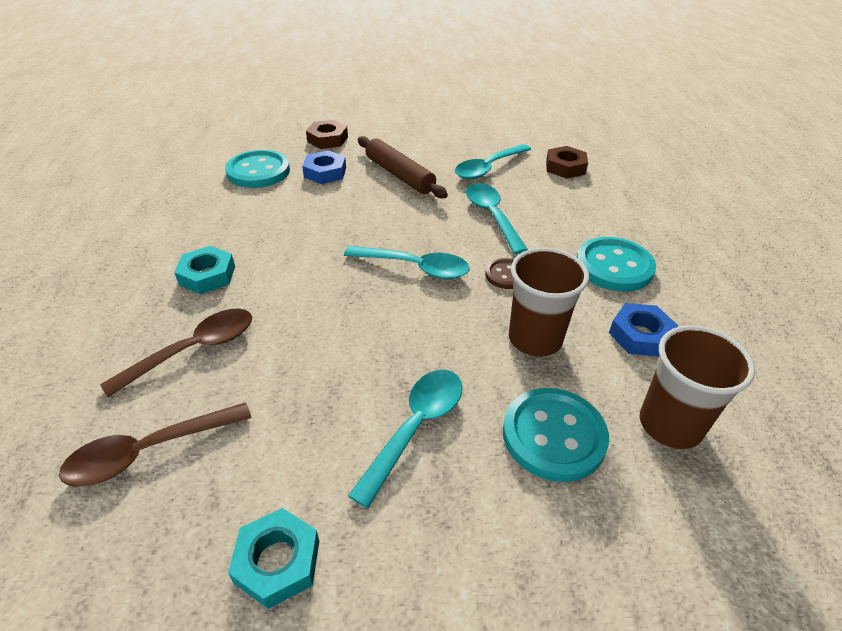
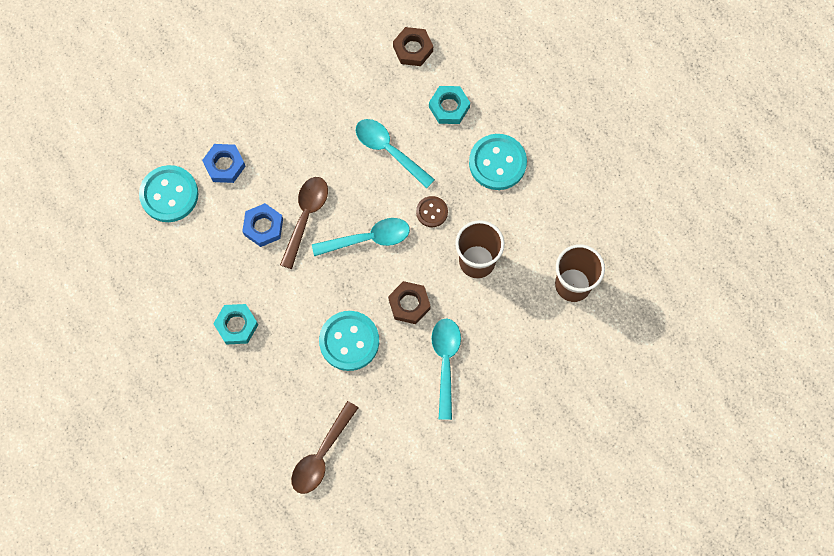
camera: 30 degrees left, 30 degrees up
(194, 350) = (285, 385): brown spoon -> brown spoon (305, 217)
(277, 561) = (428, 465): turquoise nut -> turquoise nut (449, 107)
(327, 139) = (188, 115): brown nut -> brown nut (409, 304)
(399, 175) = (287, 135): brown rolling pin -> none
(488, 168) = (352, 84): turquoise spoon -> none
(553, 435) = (517, 326): turquoise button -> turquoise button (349, 341)
(640, 335) = (536, 223): blue nut -> blue nut (263, 227)

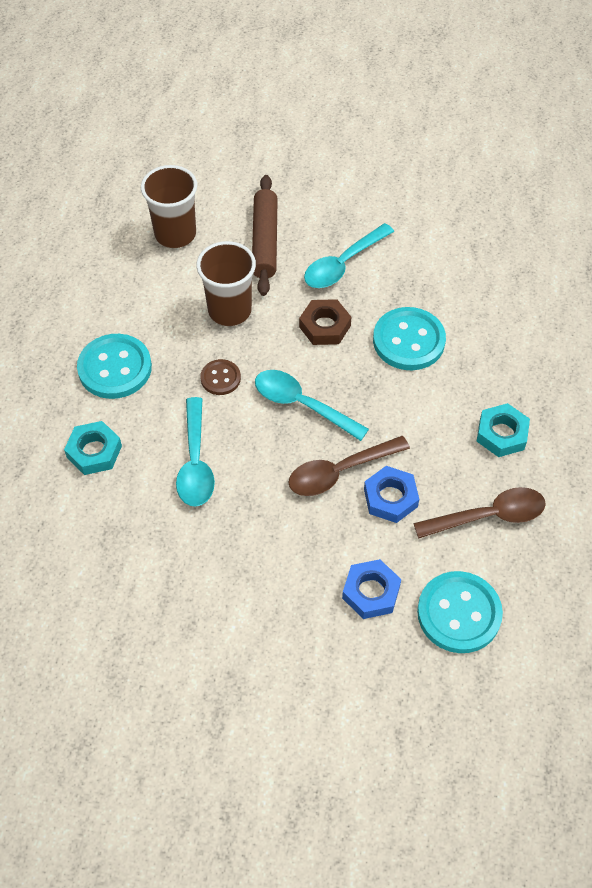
camera: 135 degrees left, 15 degrees down
(321, 455) = (518, 282): brown spoon -> brown spoon (488, 516)
(413, 49) = (57, 537): brown nut -> none
(512, 333) = (265, 241): none -> brown rolling pin

